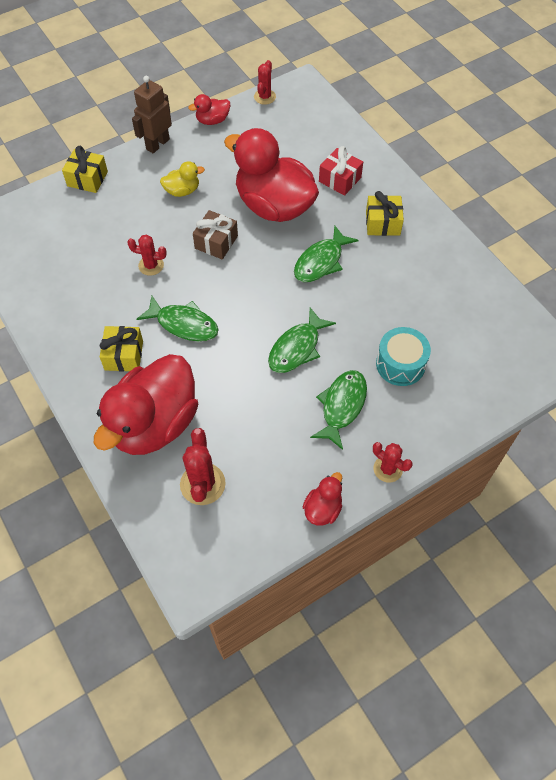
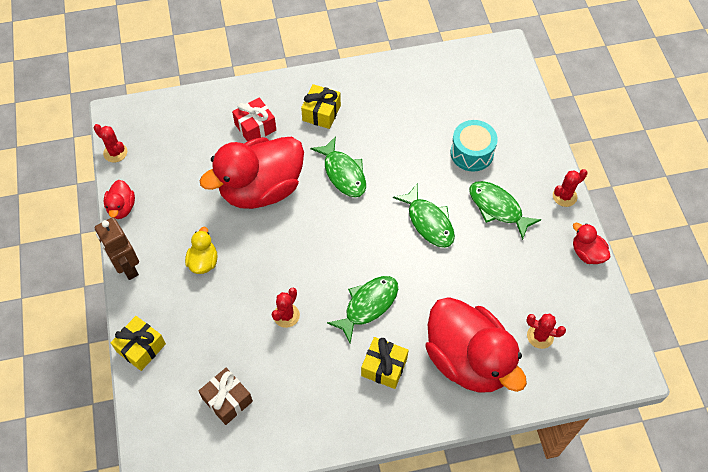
camera: 70 degrees left, 0 degrees up
(202, 484) = (540, 336): red cactus -> red cactus, size x0.65
(216, 242) = (283, 250): brown gift -> brown gift (227, 400)

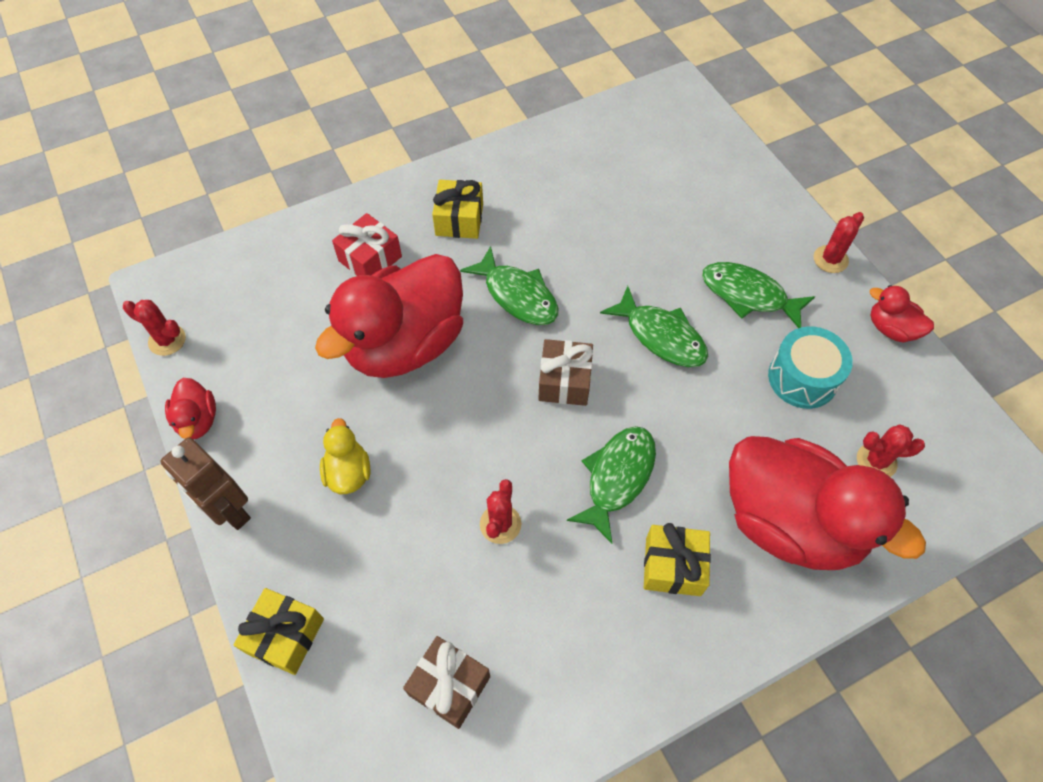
camera: 15 degrees left, 0 degrees up
(355, 237) = (564, 381): none -> brown gift
(472, 153) = (685, 229): turquoise drum -> turquoise drum (802, 378)

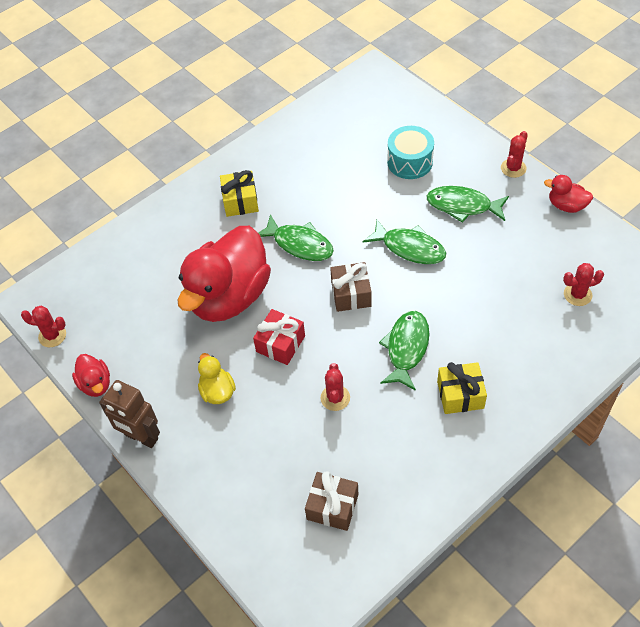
camera: 10 degrees left, 5 degrees down
(285, 636) = (209, 506): yellow gift -> none
(370, 259) = (183, 244): red gift -> red gift (280, 344)
(790, 522) = (530, 347): red duck -> none
(802, 378) = (514, 252): turquoise drum -> turquoise drum (410, 162)

